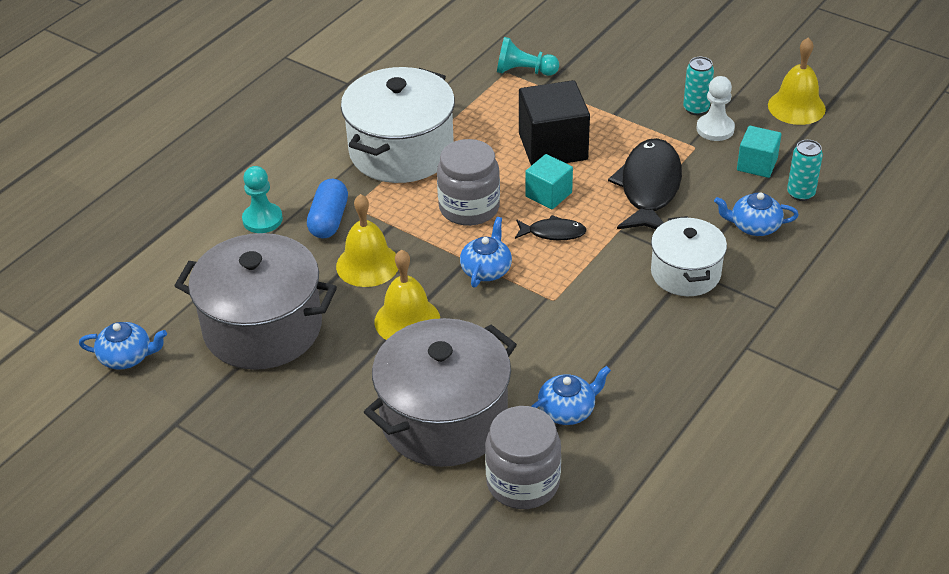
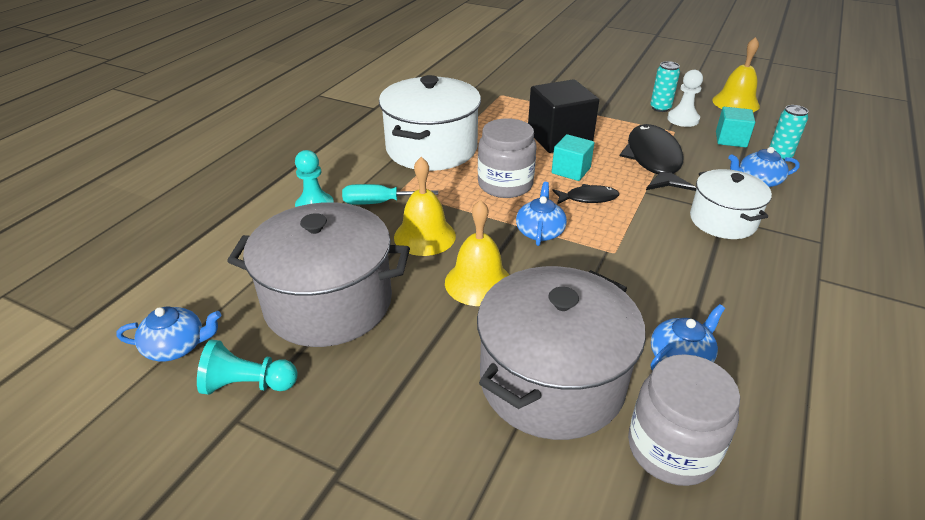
camera: 10 degrees left, 5 degrees down
(329, 220) = (378, 203): blue capsule -> turquoise screwdriver
(524, 71) = (514, 93): turquoise pawn -> turquoise pawn (248, 384)

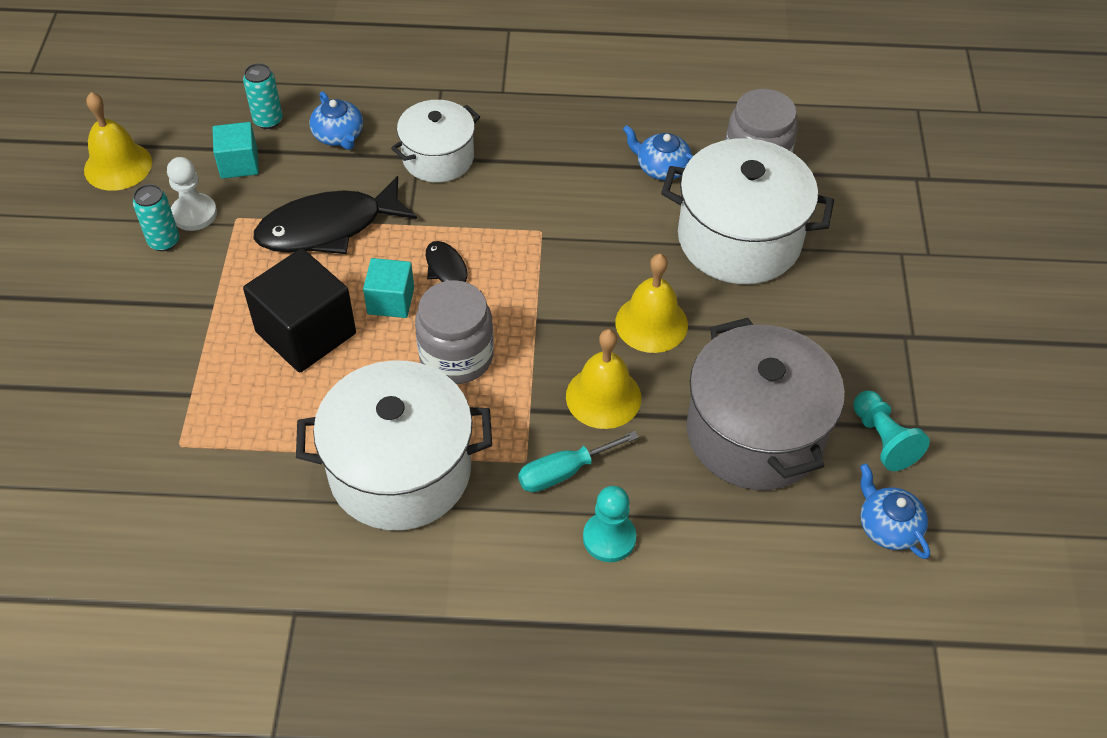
camera: 115 degrees left, 15 degrees up
(378, 203) = (563, 472): turquoise screwdriver -> turquoise screwdriver turned 90 degrees clockwise
(540, 231) = (538, 298): blue teapot -> none
(551, 381) = (739, 239): grey pot -> white pot

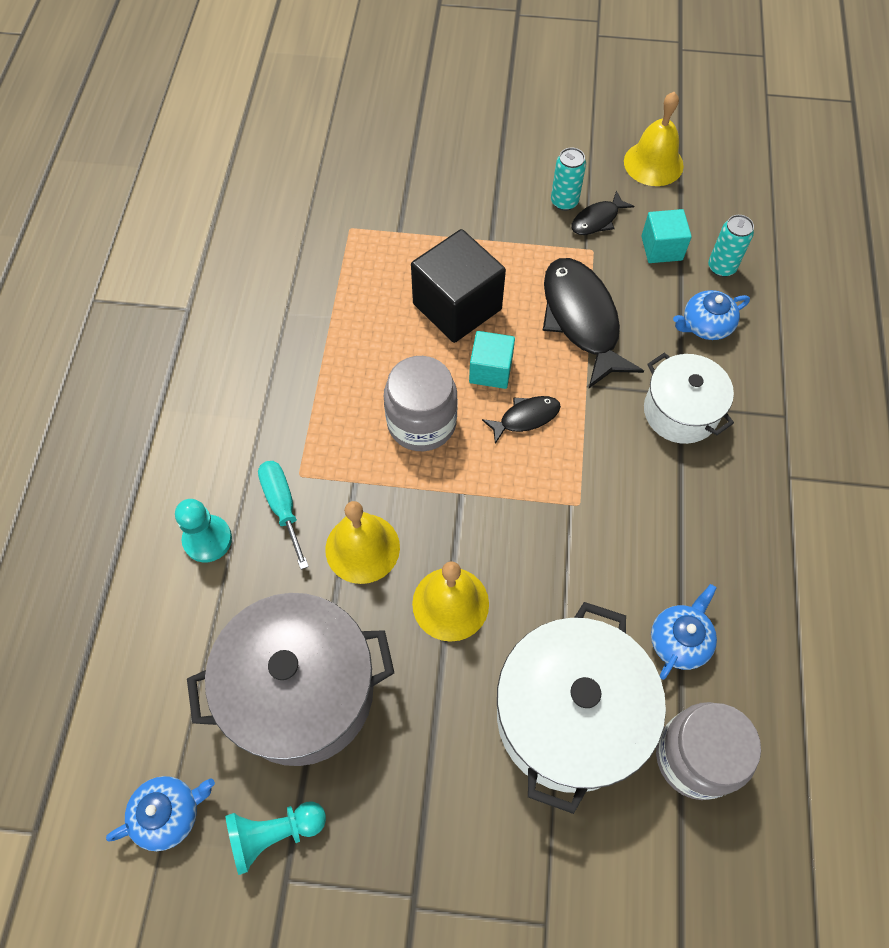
camera: 95 degrees right, 10 degrees up
(194, 214) = (597, 220): white pawn -> black fish
(400, 470) = (304, 378): white pot -> none

